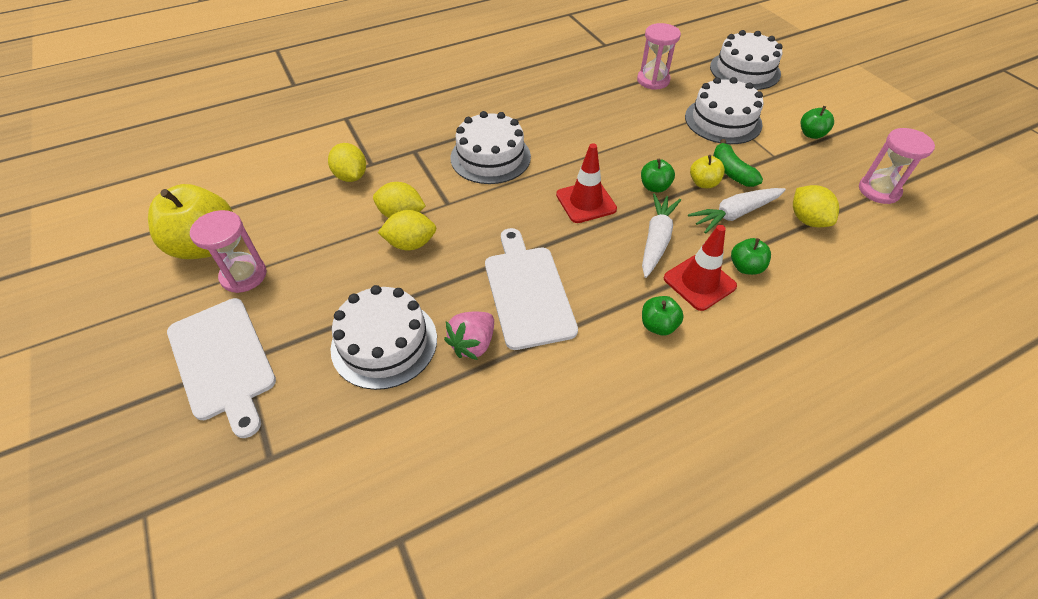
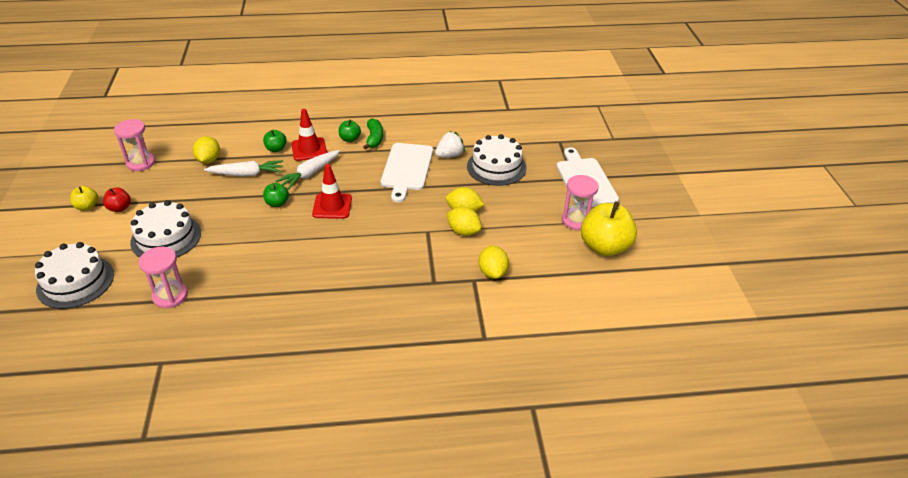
camera: 160 degrees left, 10 degrees down
(473, 344) = (450, 155): pink strawberry -> white strawberry
(490, 157) = (375, 258): white cake -> none
(703, 183) = (242, 197): yellow apple -> yellow apple (87, 206)
(731, 172) = (214, 198): green banana -> green banana (374, 138)
(811, 134) = (119, 208): green apple -> red apple

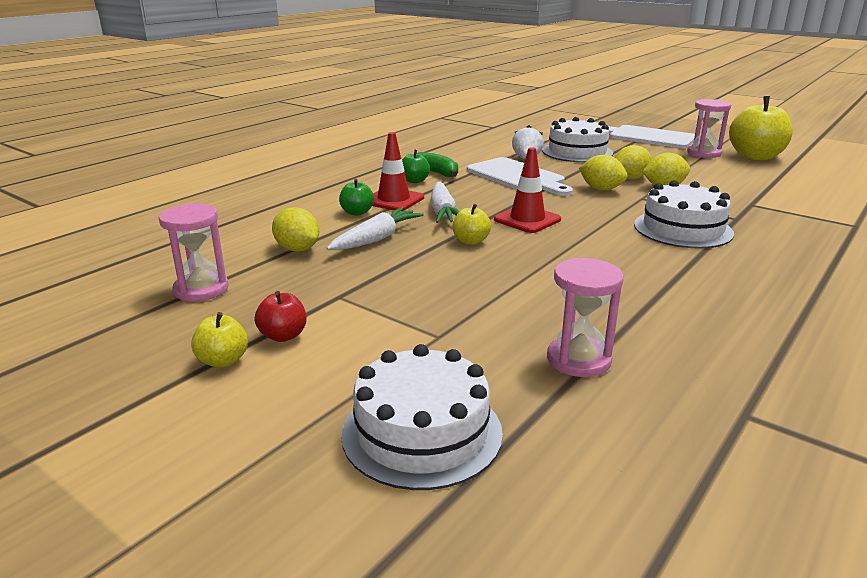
camera: 45 degrees left, 15 degrees down
(166, 238) = (426, 323): white cake -> white cake (683, 229)
(277, 203) = (471, 241): green apple -> yellow apple
(492, 272) = (748, 195): yellow lemon -> yellow lemon (601, 189)

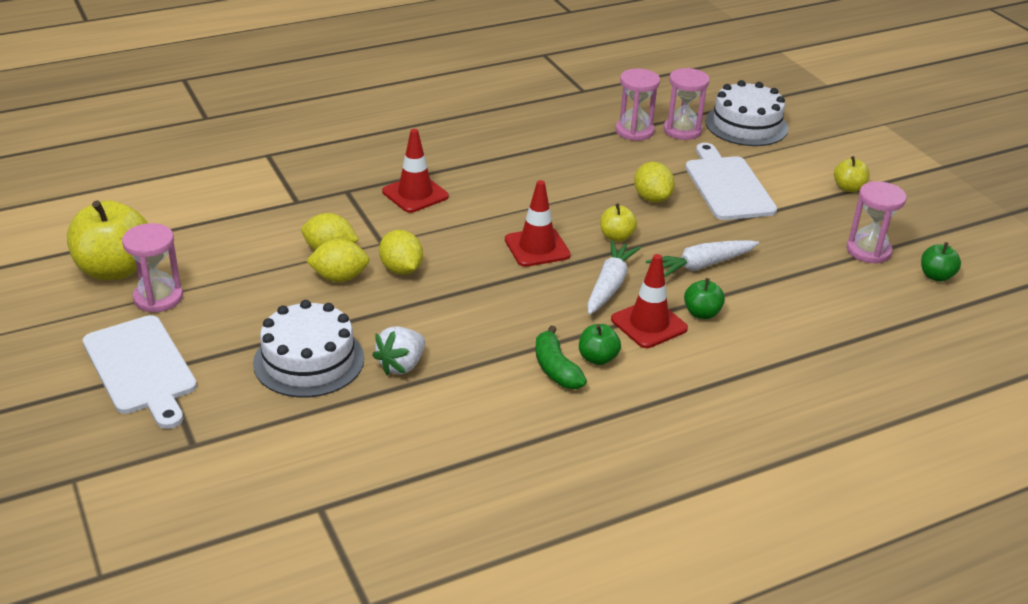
camera: 155 degrees left, 10 degrees up
(124, 284) = (936, 276): none -> green apple
(283, 336) = (807, 193): red apple -> none
(297, 249) = (780, 274): yellow lemon -> yellow lemon (652, 198)
(514, 384) = (682, 130): none -> pink hourglass
(517, 177) = (463, 324): white cutting board -> white cutting board (727, 186)
(683, 229) = (415, 194): white cake -> red traffic cone

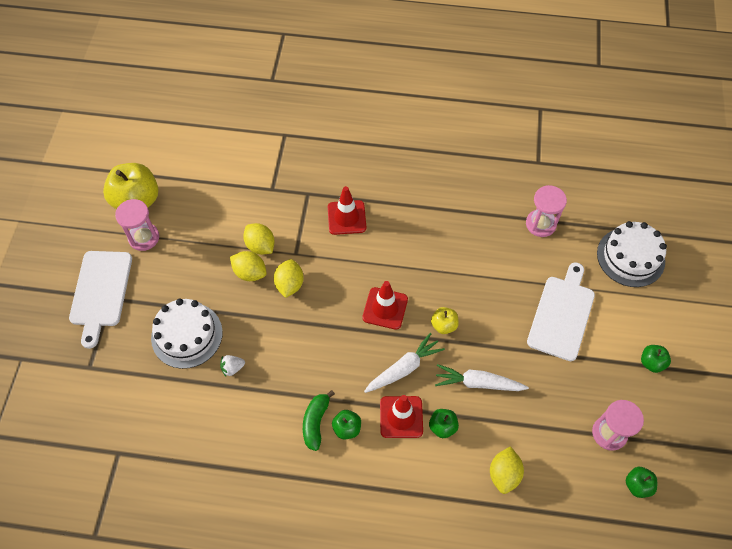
camera: 35 degrees right, 25 degrees up
(401, 365) = (232, 368): white strawberry -> white strawberry, size x0.66
(652, 198) = (498, 300): yellow lemon -> yellow lemon (504, 474)
(682, 130) = (576, 240): pink hourglass -> none
(848, 188) = (651, 362): yellow apple -> green apple

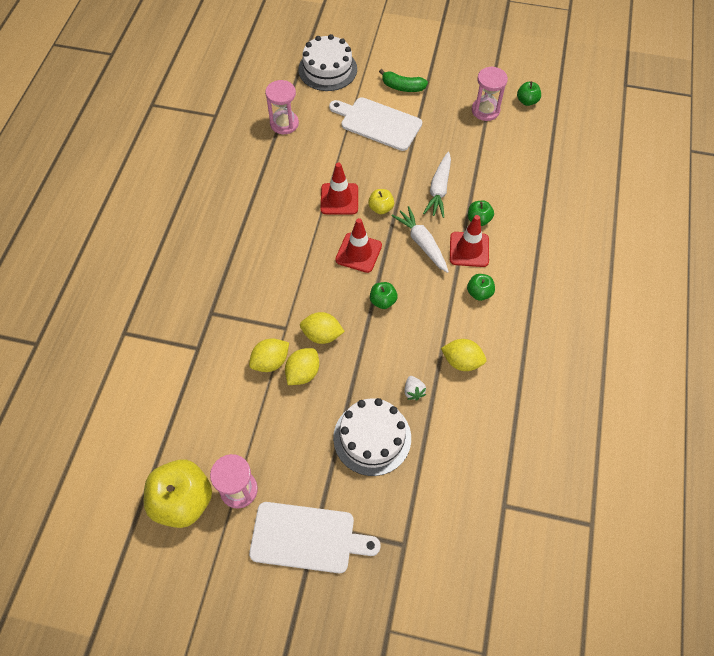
camera: 85 degrees left, 0 degrees up
(315, 422) = (473, 318): green banana -> green banana (402, 87)
(346, 217) = (249, 278): red traffic cone -> red traffic cone (339, 199)
(504, 474) = (520, 182): yellow lemon -> yellow lemon (462, 361)
(651, 362) = (426, 74): green apple -> green apple (383, 301)

